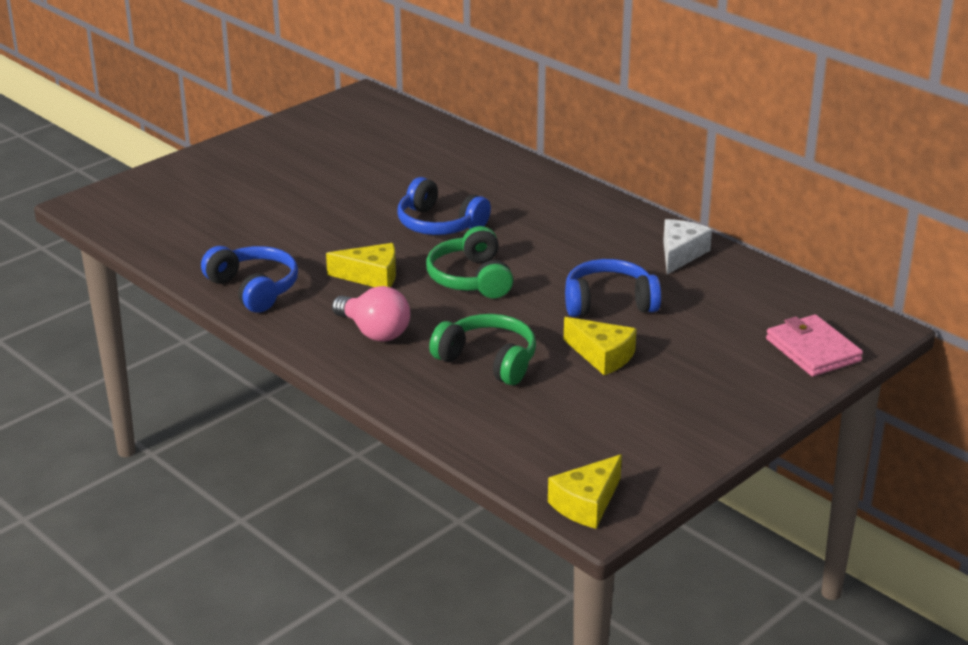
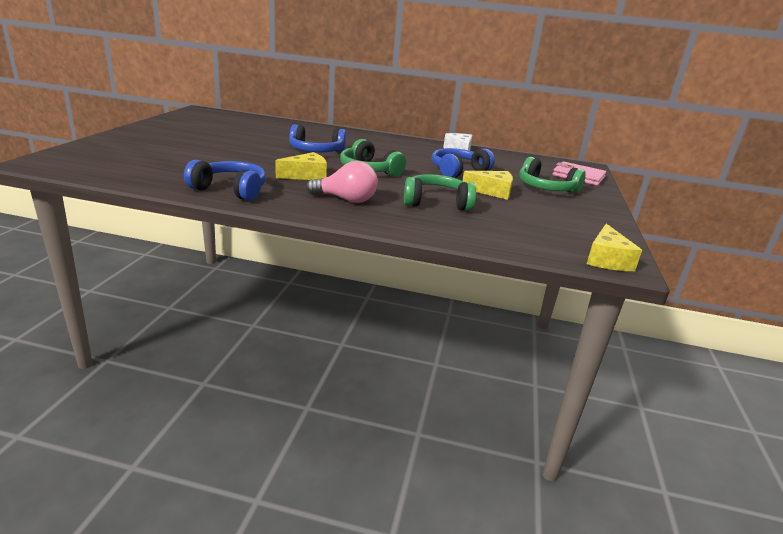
camera: 35 degrees left, 5 degrees down
(705, 365) = (546, 188): none -> green headphones

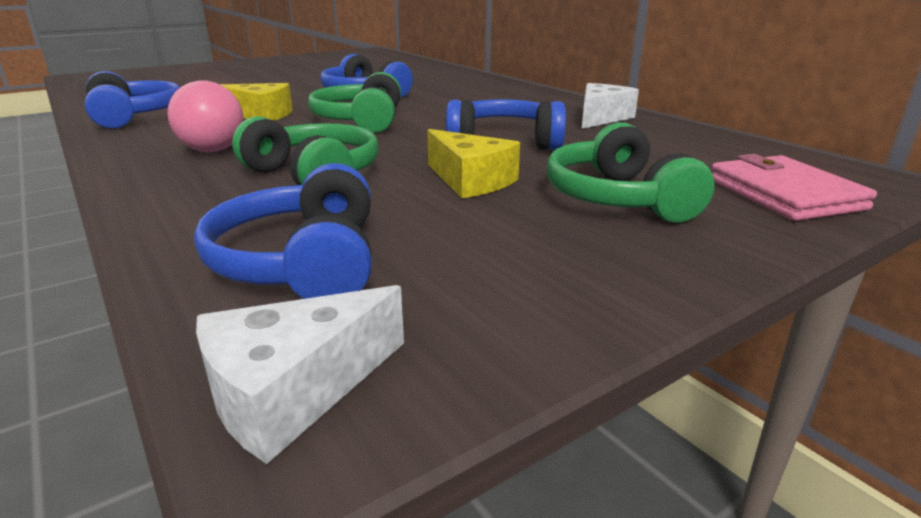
camera: 45 degrees right, 0 degrees up
(526, 233) = (302, 262): none -> blue headphones
(607, 259) = (293, 391): yellow cheese -> white cheese

